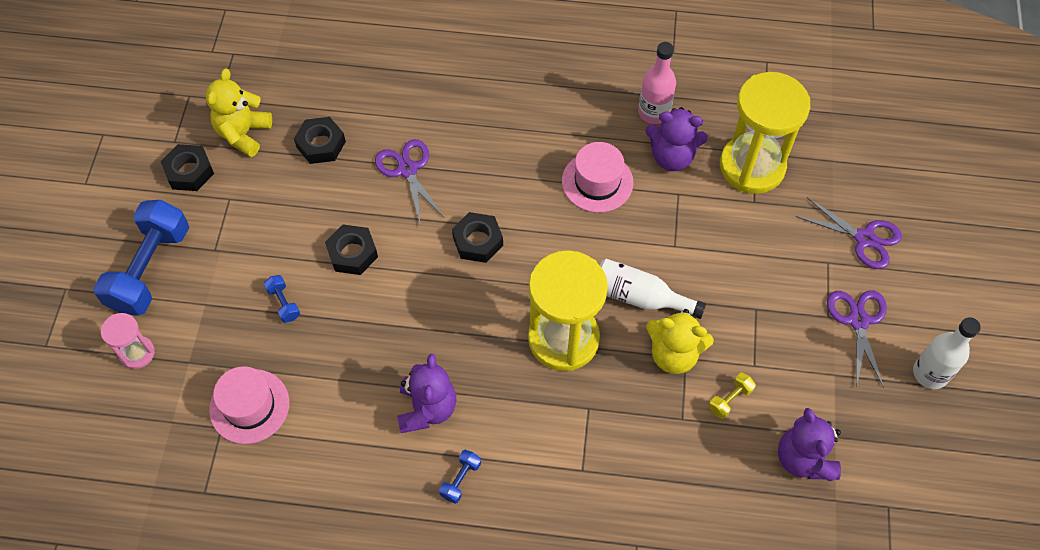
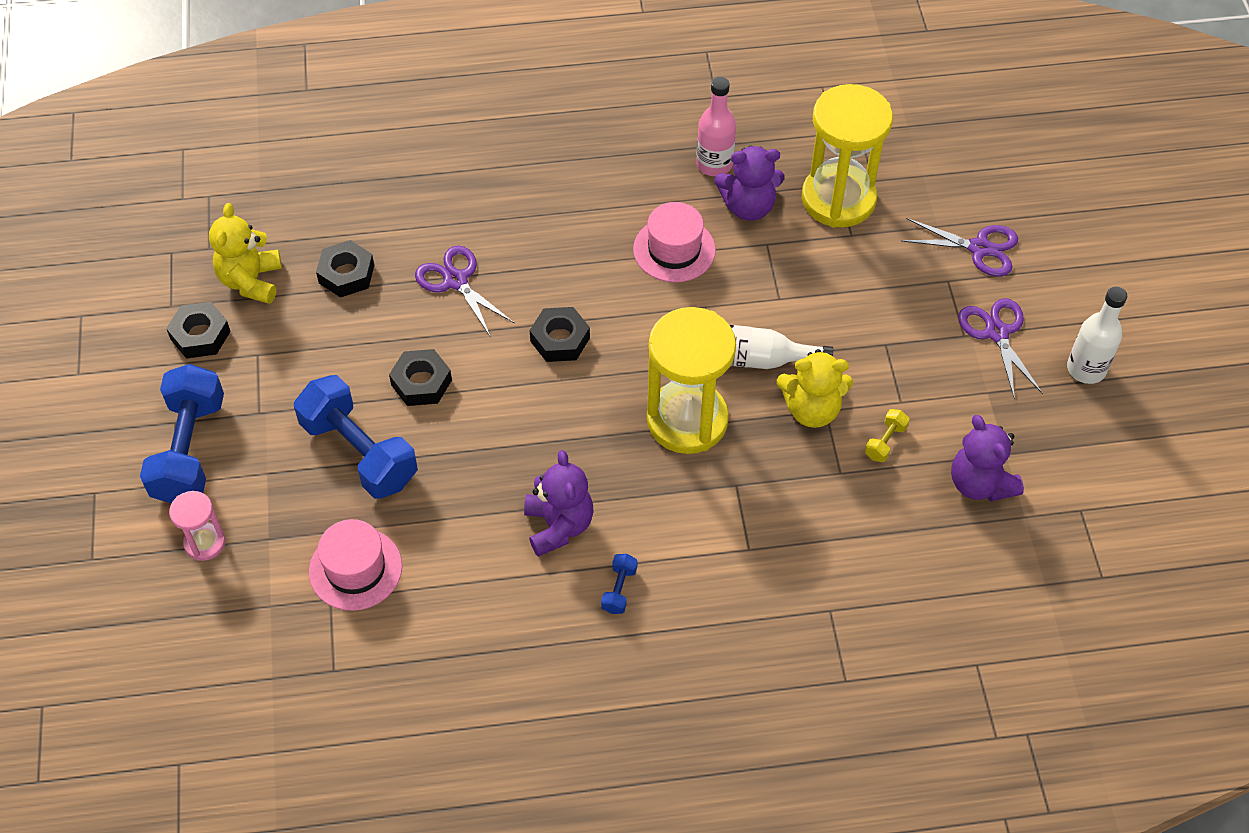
camera: 15 degrees left, 5 degrees down
(284, 303) = (359, 452): blue dumbbell -> blue dumbbell, size x2.41

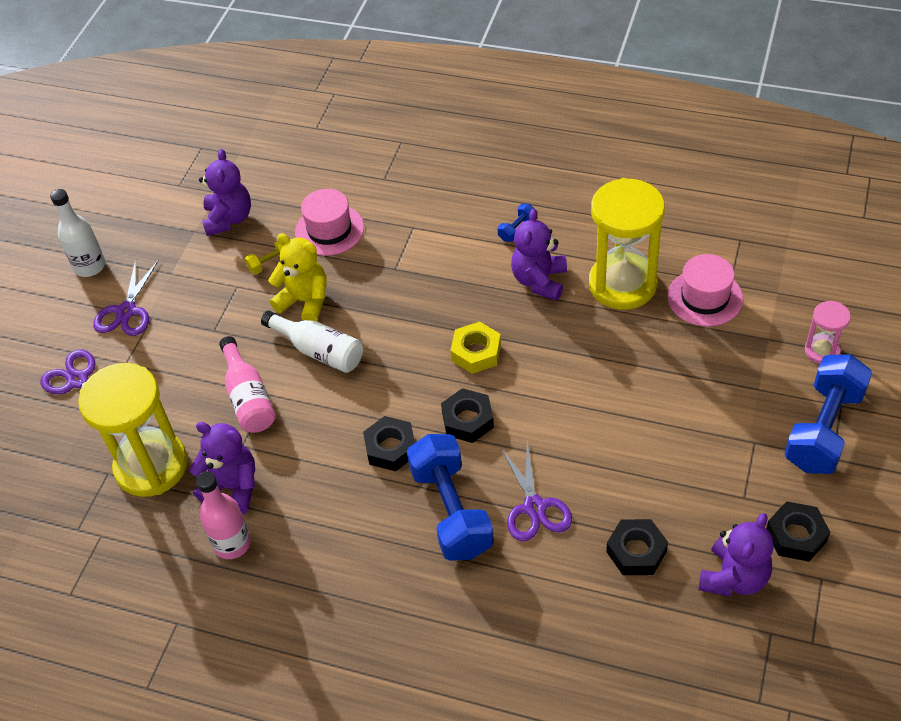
camera: 150 degrees left, 5 degrees down
(251, 281) = (734, 577): yellow teddy bear -> purple teddy bear
(359, 452) = (675, 381): blue dumbbell -> blue dumbbell (451, 511)
(421, 382) = (602, 422): black nut -> black nut (391, 448)
(588, 414) = (476, 352): none -> yellow nut
(674, 250) = (324, 468): pink hat -> pink hat (329, 230)
(687, 420) = (402, 323): yellow hourglass -> yellow hourglass (622, 284)
(795, 288) = (248, 398): none -> pink bottle

